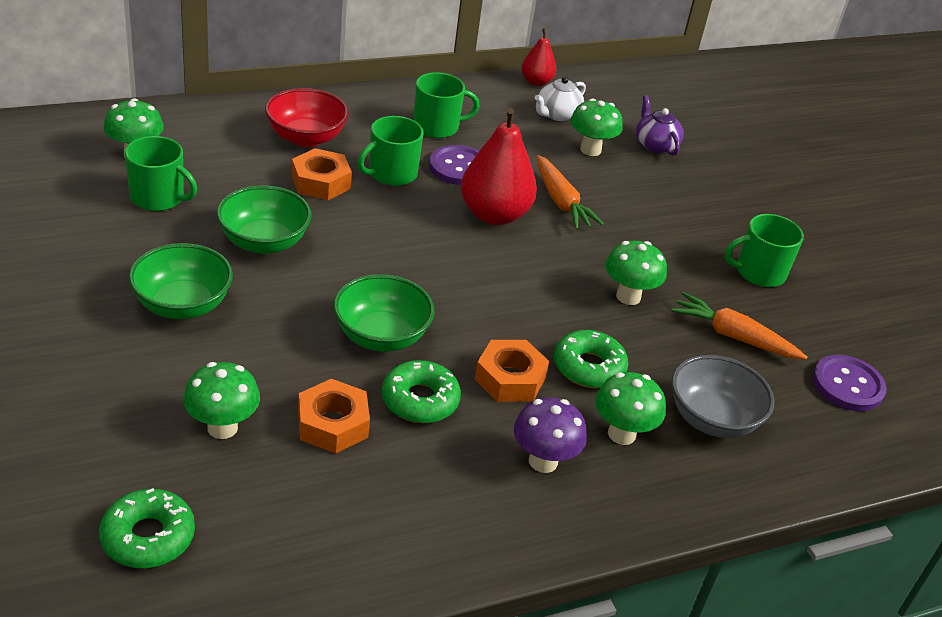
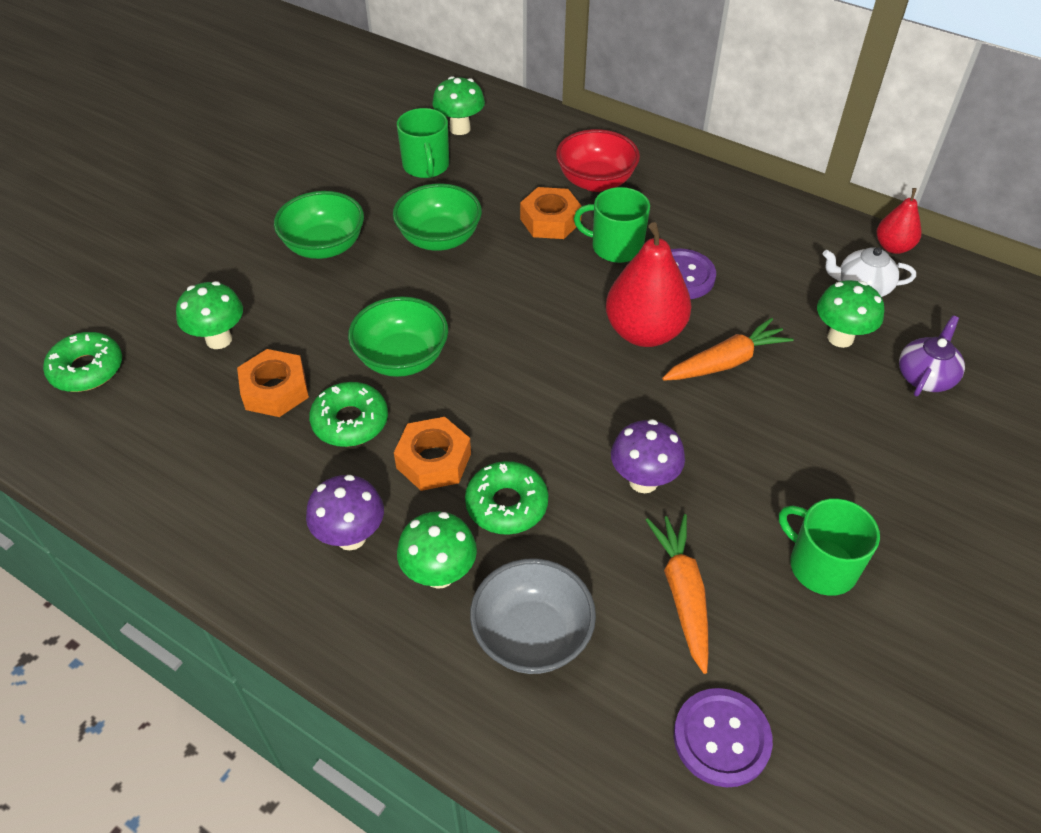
camera: 60 degrees right, 10 degrees up
(437, 127) = (721, 232): green mug -> none
(561, 202) = (726, 362): orange carrot -> orange carrot turned 150 degrees counterclockwise
(628, 296) = (643, 481): green mushroom -> purple mushroom

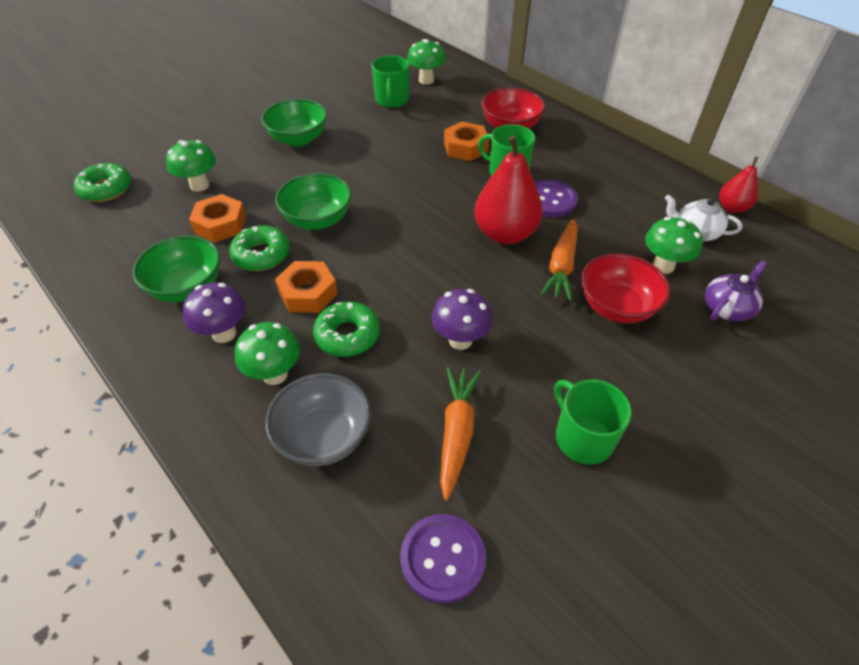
camera: 15 degrees right, 0 degrees up
(439, 239) = (380, 147): green bowl -> green bowl (187, 287)
(726, 362) = (561, 266): orange carrot -> orange carrot turned 120 degrees clockwise
(805, 400) = (616, 307): none -> red bowl

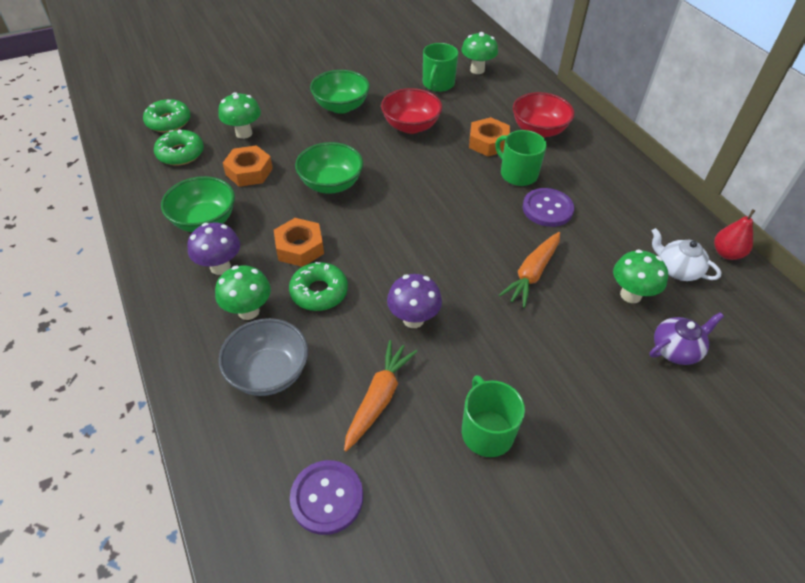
camera: 15 degrees right, 0 degrees up
(261, 255) = (273, 205): green donut -> green donut (180, 153)
(505, 234) = (492, 232): red pear -> none
(616, 307) = (568, 323): red bowl -> red bowl (411, 126)

